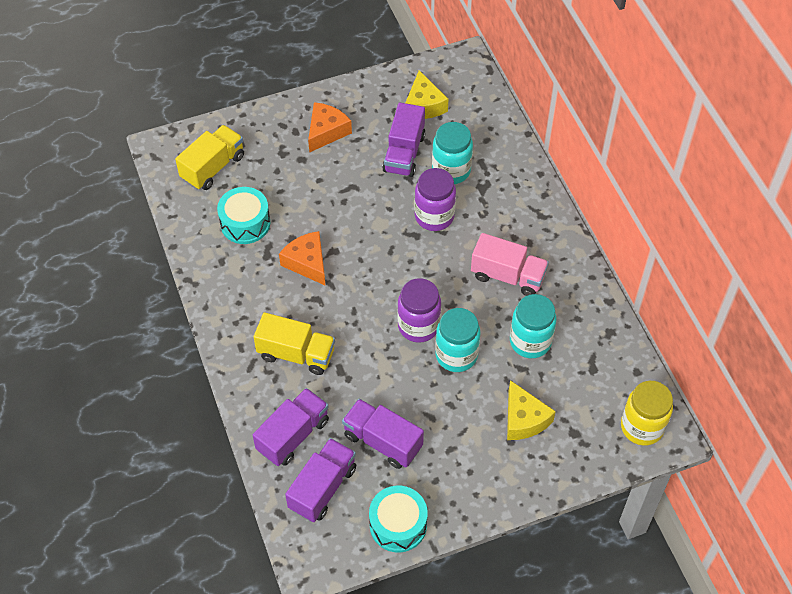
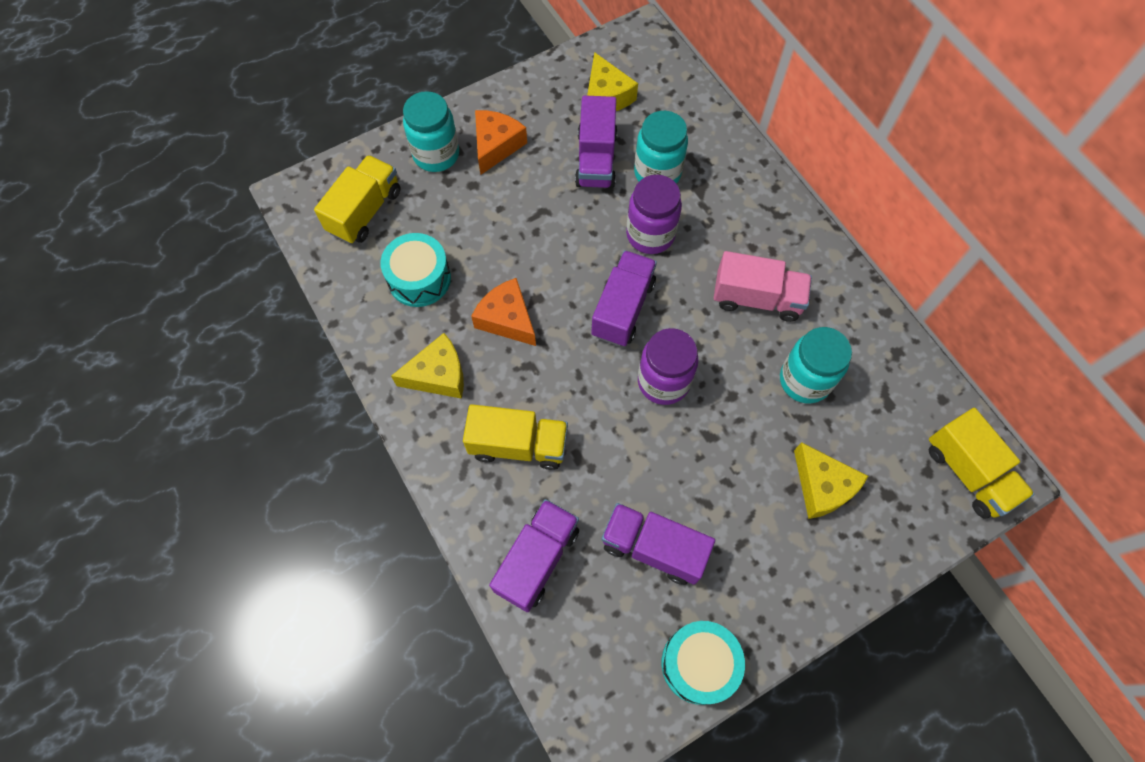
camera: 10 degrees left, 10 degrees up
(246, 295) = (438, 375): none -> yellow cheese
(322, 488) = (590, 628): purple truck -> purple truck (623, 308)
(456, 355) = (719, 413): turquoise jar -> turquoise jar (436, 154)
(642, 427) = (968, 472): yellow jar -> yellow truck

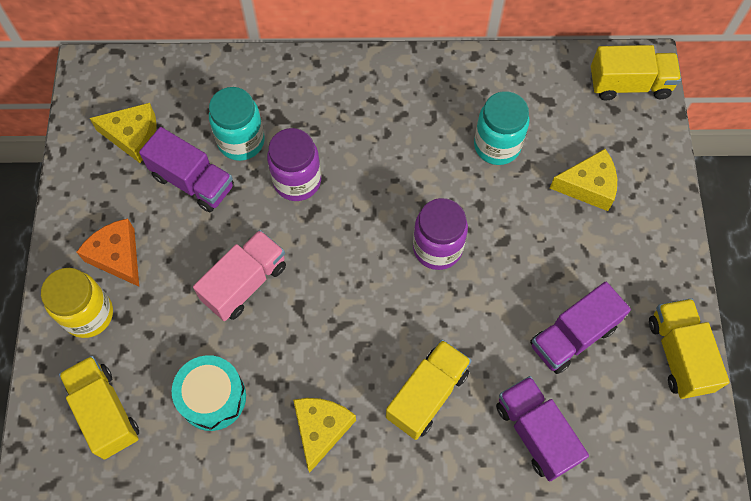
camera: 60 degrees left, 0 degrees up
(436, 154) = (88, 314): turquoise jar -> yellow jar
(507, 319) = (303, 341): orange cheese -> none
(623, 308) = (352, 241): purple truck -> none
(699, 664) = (679, 354): turquoise drum -> yellow truck
(757, 298) = (407, 136): pink truck -> pink truck (245, 283)

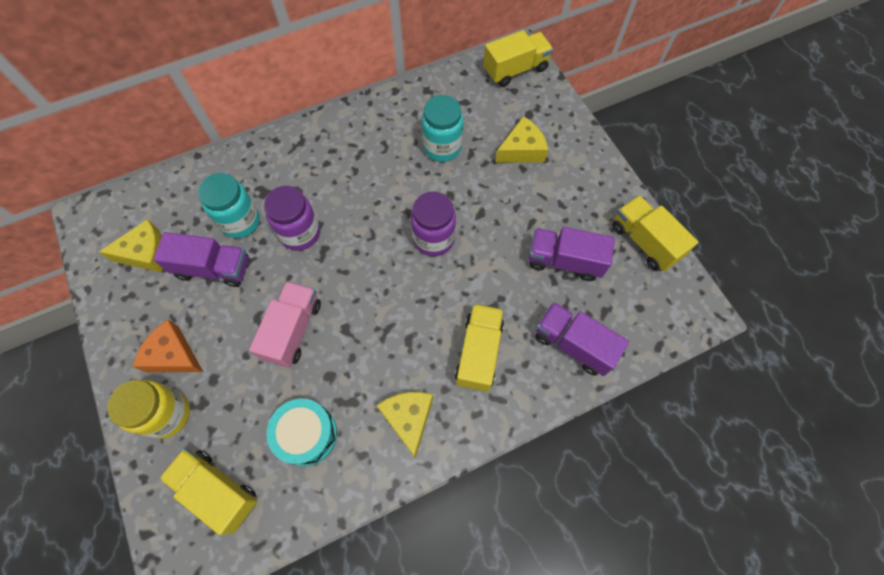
camera: 25 degrees left, 0 degrees up
(572, 336) = (564, 261): purple truck -> purple truck turned 75 degrees clockwise

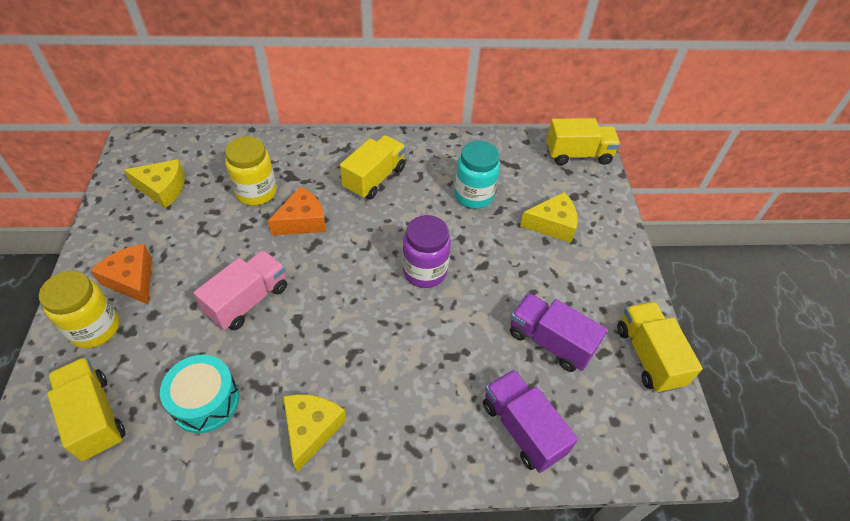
camera: 20 degrees right, 15 degrees down
(213, 268) = (210, 221): purple truck -> none
(240, 221) = (256, 192): turquoise jar -> yellow jar
(300, 233) = (302, 221): purple jar -> orange cheese
(479, 352) = (416, 395): yellow truck -> yellow truck (374, 178)

